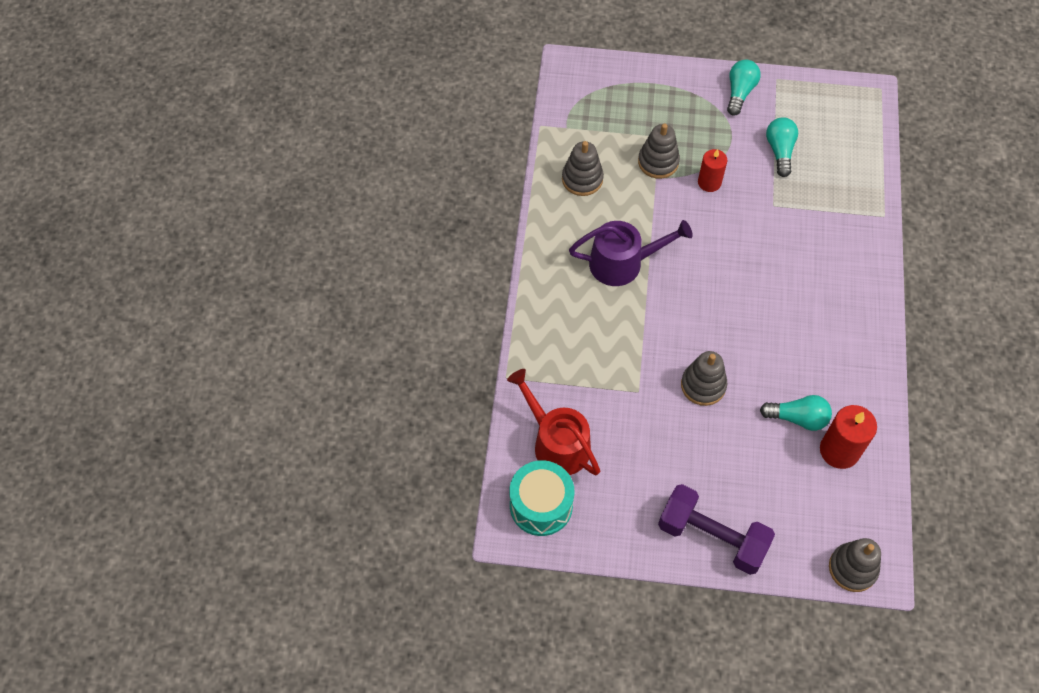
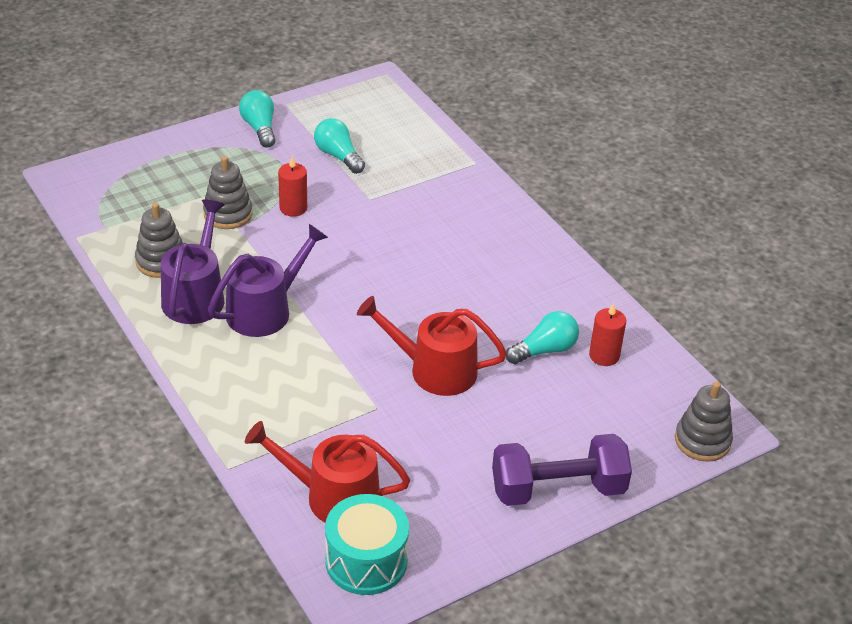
camera: 40 degrees left, 20 degrees down
(584, 223) = (195, 296): none -> purple watering can
(703, 385) = (435, 370): grey stacking toy -> red watering can
(839, 450) = (604, 356): red candle -> red candle, size x0.66

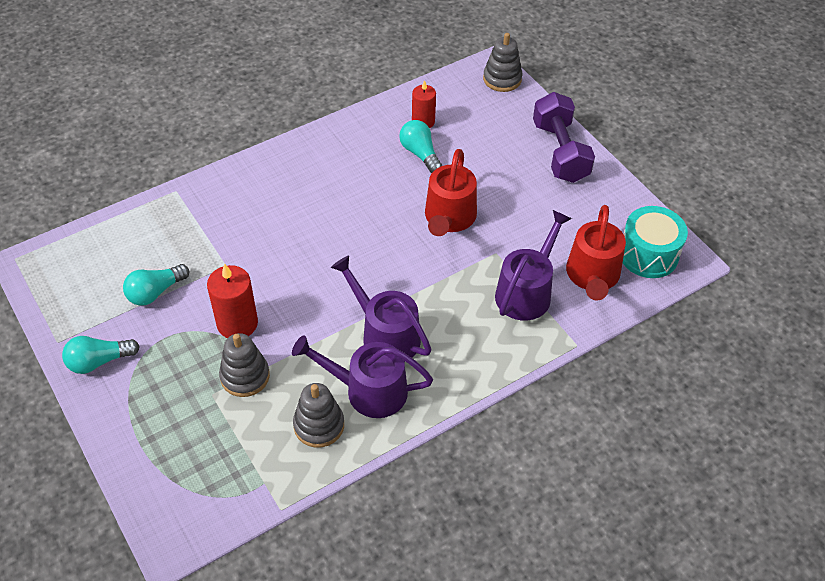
camera: 90 degrees left, 10 degrees up
(293, 208) = (237, 323): red candle -> red candle, size x1.51
(313, 430) = (526, 292): none -> purple watering can

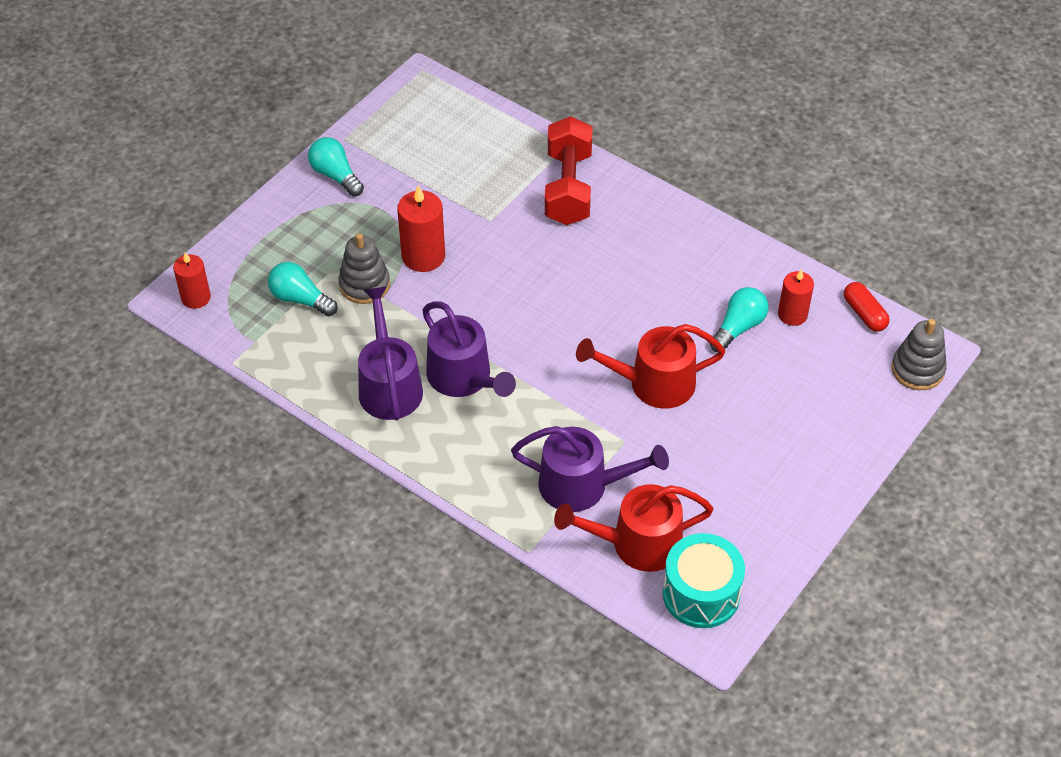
camera: 70 degrees right, 0 degrees up
(155, 292) = (431, 182): turquoise light bulb -> turquoise light bulb (300, 299)
(181, 521) = (196, 297): none -> red candle
(222, 204) = (568, 188): none -> red dumbbell
(319, 425) = (333, 360): grey stacking toy -> none
(385, 335) = (463, 377): purple watering can -> purple watering can turned 120 degrees clockwise
(441, 86) = (864, 314): none -> red capsule
(560, 152) = (823, 462): purple dumbbell -> none

